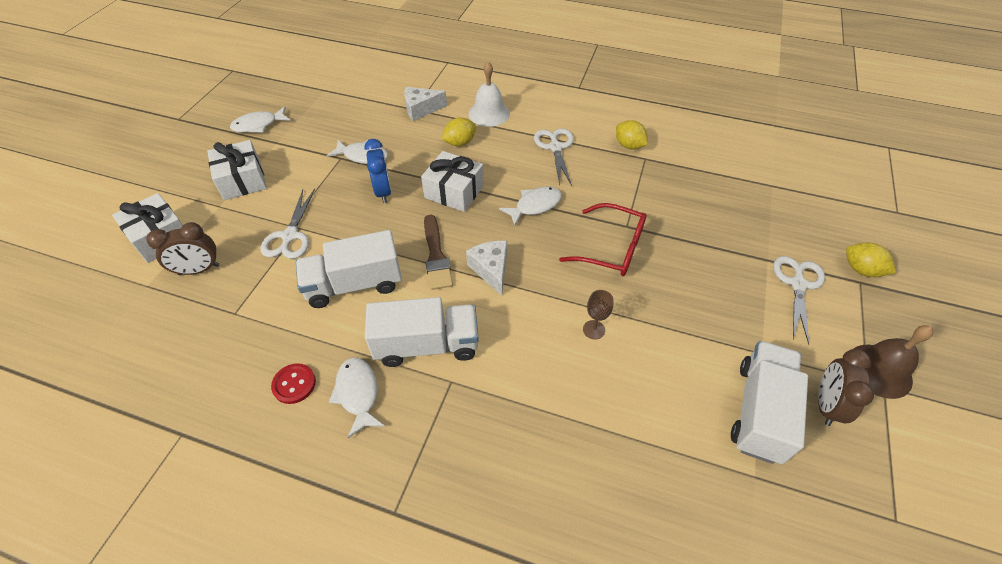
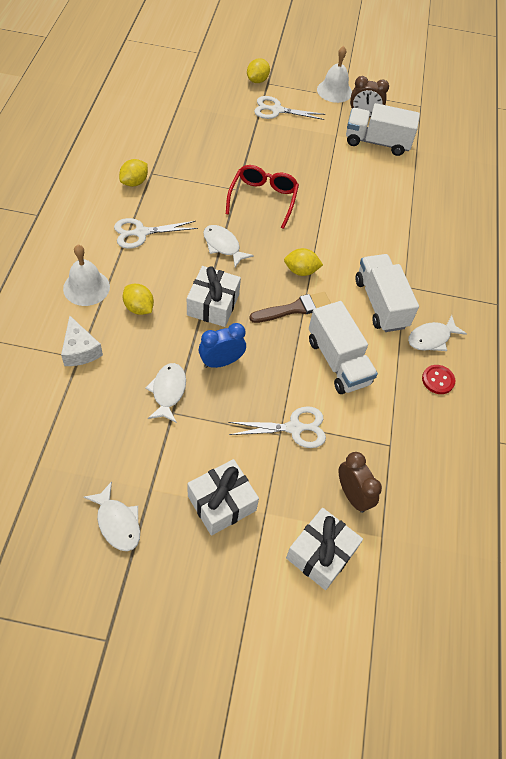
camera: 105 degrees left, 5 degrees up
(491, 270) = (301, 271): white cheese -> yellow lemon
(594, 329) = (341, 211): brown goblet -> none
(879, 370) = (334, 91): brown bell -> white bell

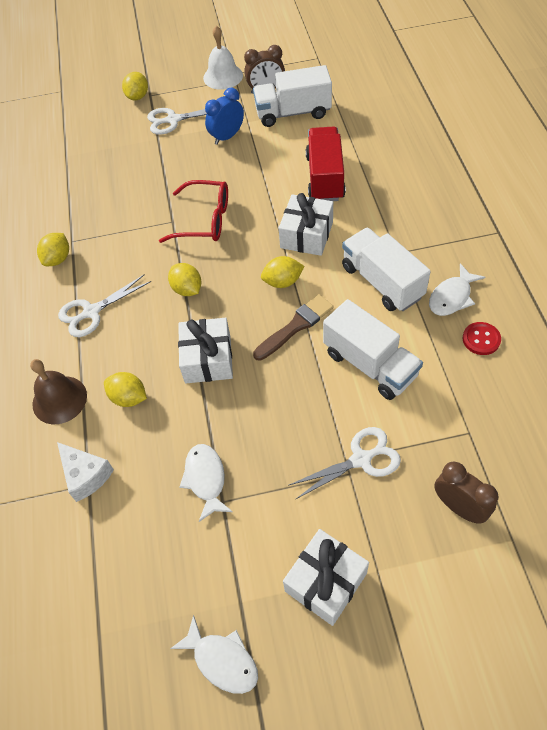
camera: 10 degrees left, 0 degrees up
(86, 287) = (59, 399): white bell -> brown bell
(221, 362) = (247, 419): blue clock -> blue clock (227, 137)
(223, 246) = (187, 289): white fish -> yellow lemon
(263, 199) = (205, 220): red glasses -> red glasses turned 105 degrees clockwise
(321, 554) = (459, 590): white gift -> white gift (306, 235)
(377, 204) = (325, 177): none -> red truck

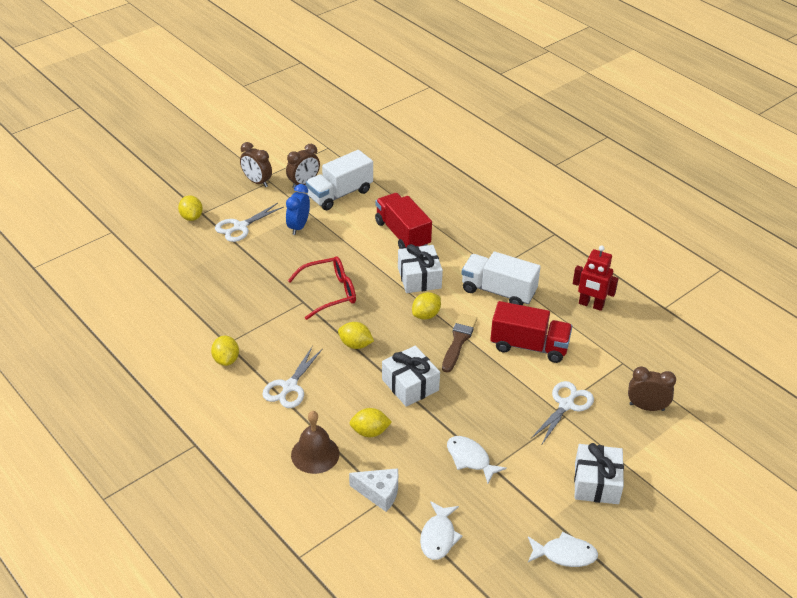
camera: 35 degrees left, 15 degrees down
(223, 76) = (257, 182): white bell -> brown clock
(370, 364) = (529, 346): white truck -> red truck
(452, 297) = (553, 285): white fish -> white fish (438, 537)
(481, 339) = (591, 305): red button -> red robot

